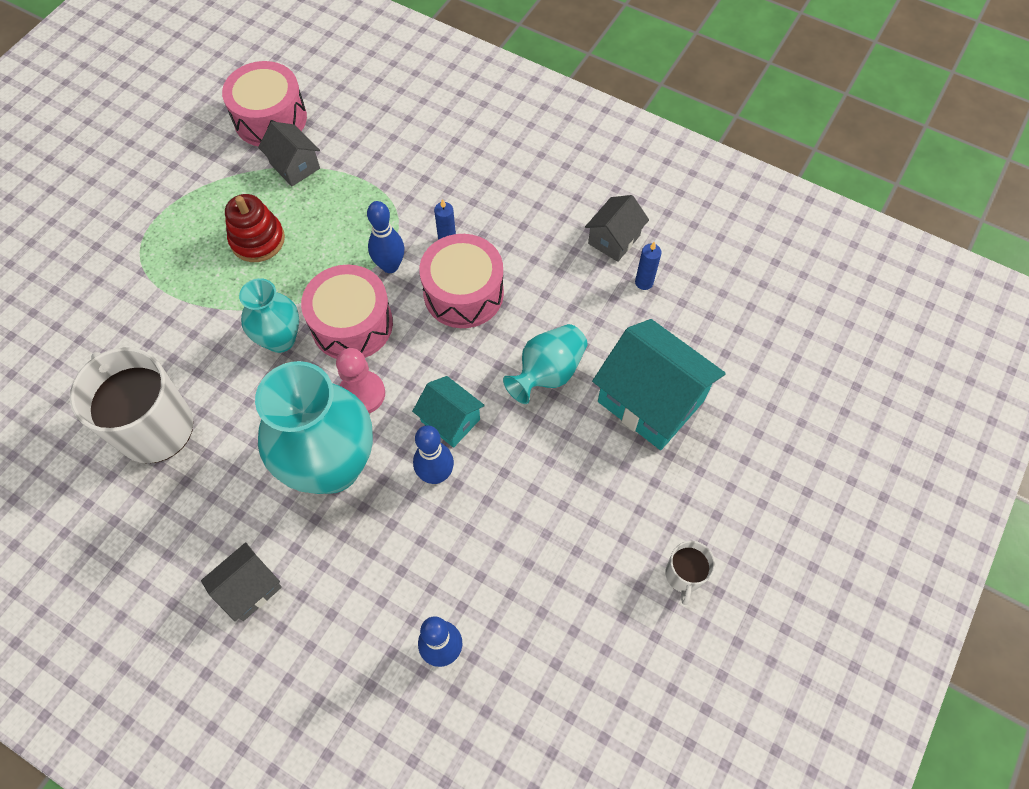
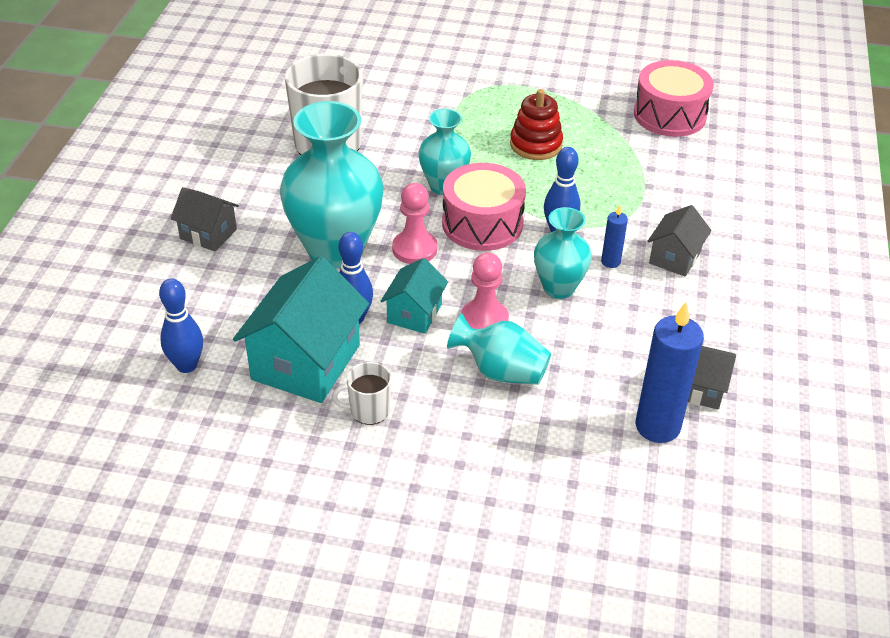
camera: 70 degrees right, 20 degrees down
(295, 166) = (628, 143): grey house -> grey house (675, 257)
(463, 293) = (558, 288): pink drum -> turquoise vase
(480, 365) = (484, 320): none -> pink pawn
(644, 282) = (657, 426): blue candle -> blue candle, size x2.04
(650, 401) = (510, 463): turquoise house -> turquoise house (306, 362)
(684, 575) = (316, 534): white mug -> white mug (368, 410)

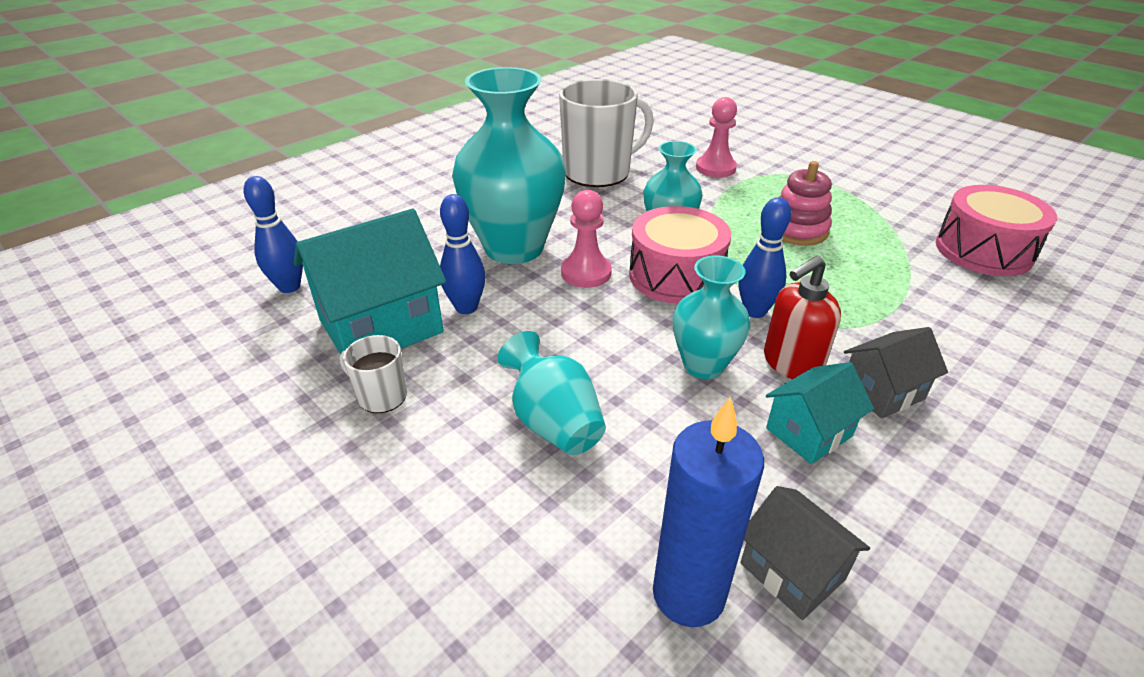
camera: 35 degrees right, 5 degrees down
(208, 234) = (428, 201): grey house -> none
(414, 313) = (525, 327): turquoise house -> turquoise house (809, 432)
(484, 320) = (589, 362): pink pawn -> pink pawn (715, 168)
(536, 145) = (797, 230): red stacking toy -> pink stacking toy
(610, 262) = (791, 363): blue candle -> red soap dispenser

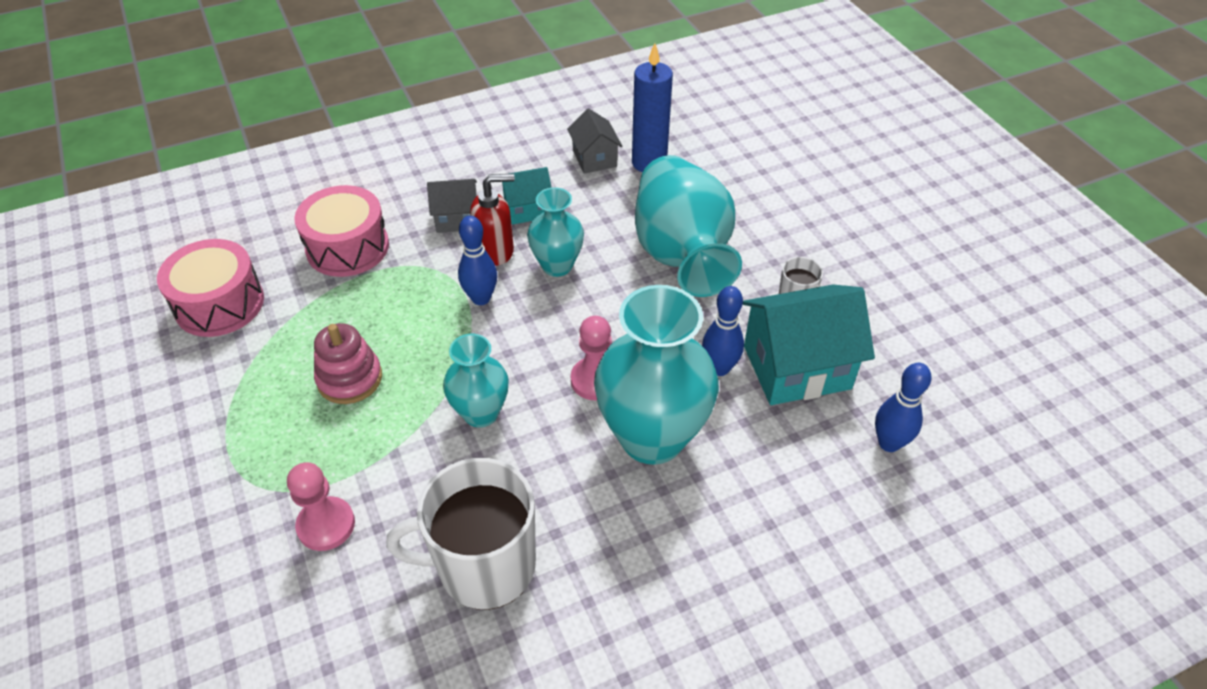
camera: 160 degrees left, 10 degrees up
(553, 422) = (681, 254): turquoise vase -> turquoise vase, size x1.80
(676, 276) = (516, 353): pink drum -> pink drum (347, 247)

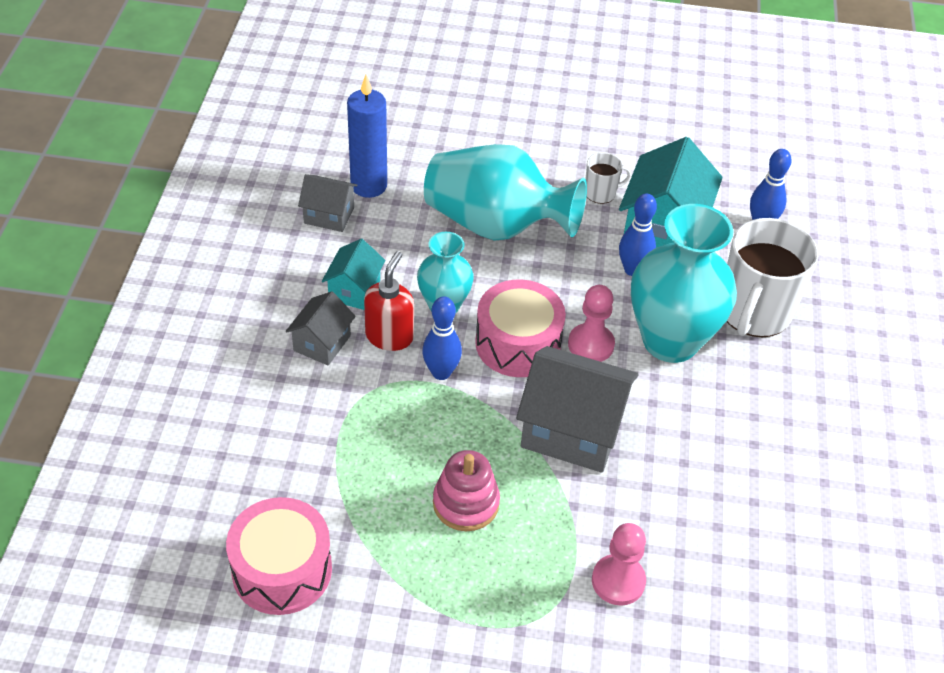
camera: 60 degrees left, 0 degrees up
(347, 247) = (288, 438): pink drum -> pink drum (518, 343)
(481, 413) = (572, 430): turquoise vase -> grey house
(484, 566) = (722, 494): white mug -> white mug (754, 312)

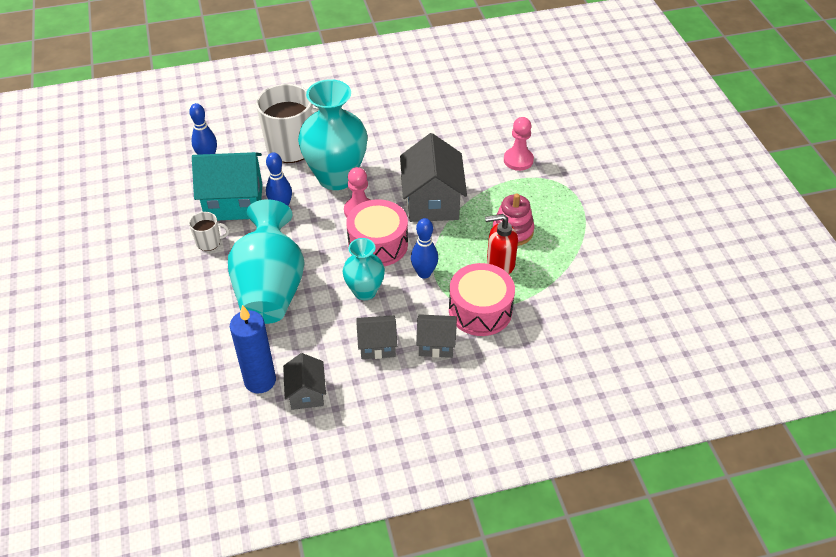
camera: 110 degrees left, 0 degrees up
(282, 570) = (611, 294): pink drum -> pink drum (480, 310)
(354, 290) = (377, 345): turquoise house -> grey house
(389, 336) = (408, 310): red soap dispenser -> red soap dispenser (500, 264)
(601, 193) = (209, 242): white mug -> white mug turned 120 degrees clockwise

